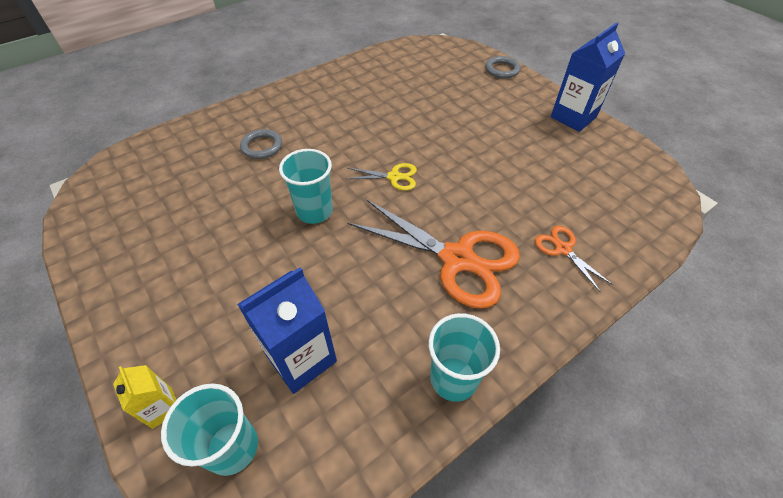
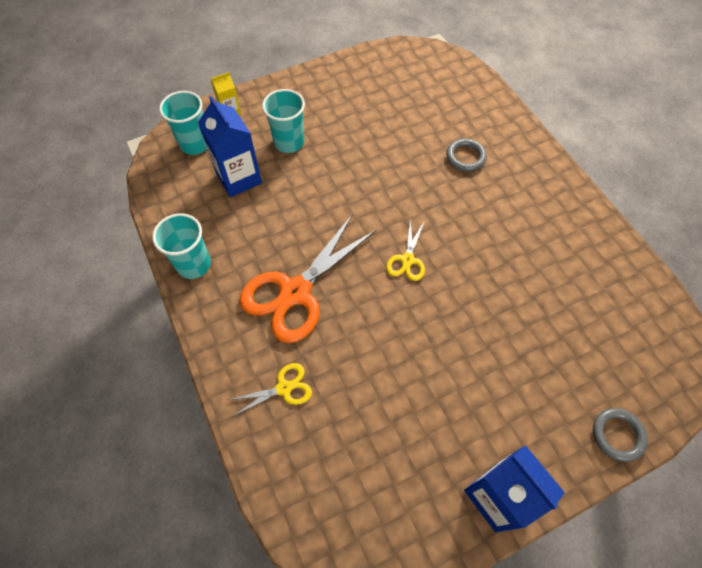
camera: 100 degrees right, 10 degrees up
(314, 211) = (373, 193): turquoise cup -> turquoise cup (289, 142)
(562, 249) = (284, 388): orange scissors -> yellow scissors

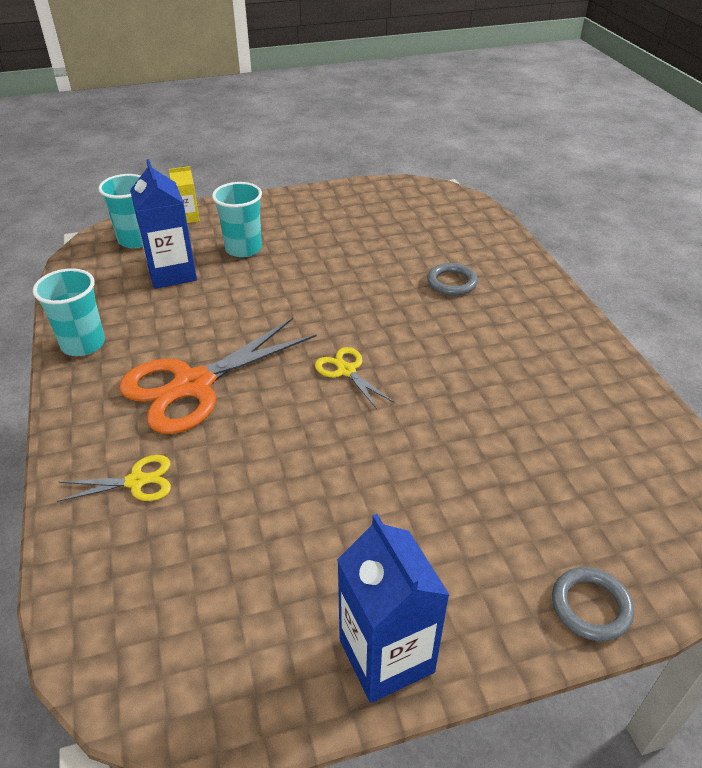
camera: 10 degrees right, 20 degrees down
(407, 260) = (346, 371): yellow scissors -> yellow scissors turned 120 degrees clockwise

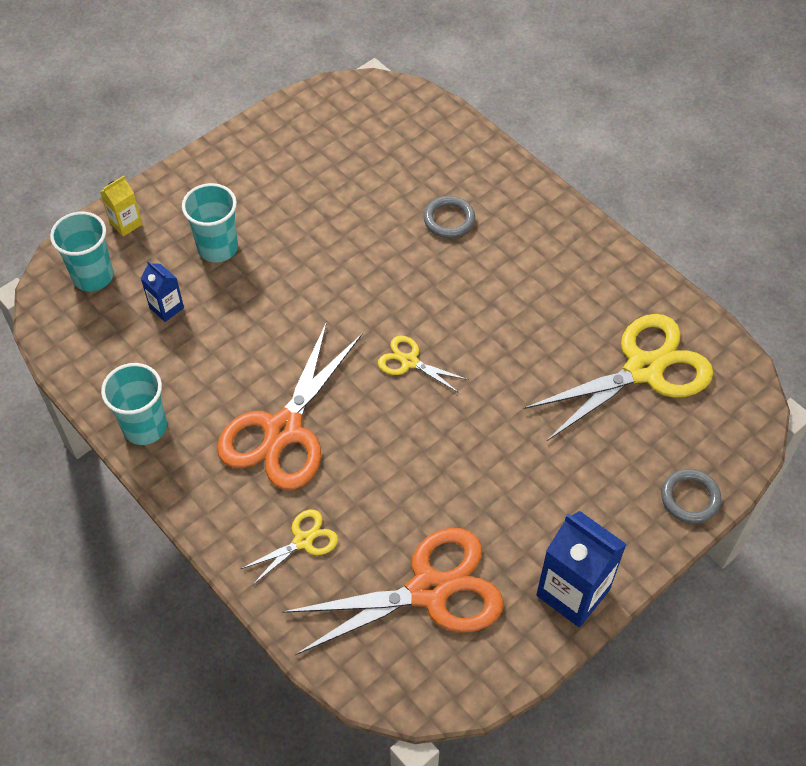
camera: 25 degrees left, 15 degrees up
(172, 273) = (166, 308): blue carton -> blue carton, size x0.53
(224, 581) = (429, 590): none -> orange scissors
(590, 454) = (644, 369): none -> yellow scissors

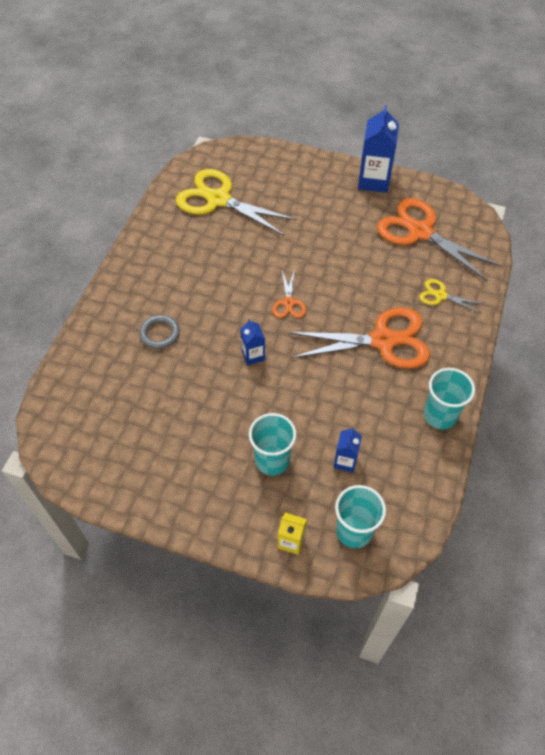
camera: 120 degrees left, 0 degrees up
(357, 290) = (253, 355): none -> blue carton
(409, 361) = (289, 303): yellow scissors -> orange scissors
(690, 498) = (287, 158): grey ring -> none

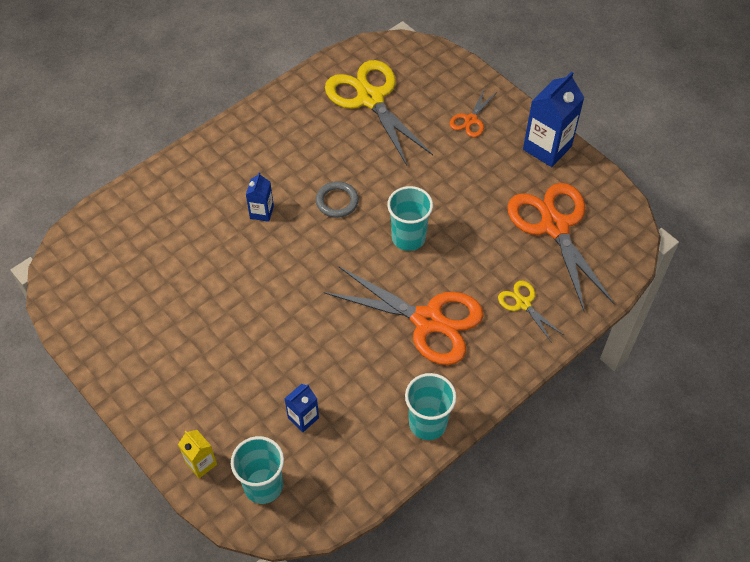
camera: 30 degrees right, 0 degrees up
(160, 333) = (221, 210): grey ring -> grey ring (337, 201)
(253, 355) = (291, 273): blue carton -> blue carton (261, 212)
(272, 460) = (237, 381): turquoise cup -> turquoise cup (408, 238)
(289, 303) = (362, 237): orange scissors -> orange scissors (471, 120)

